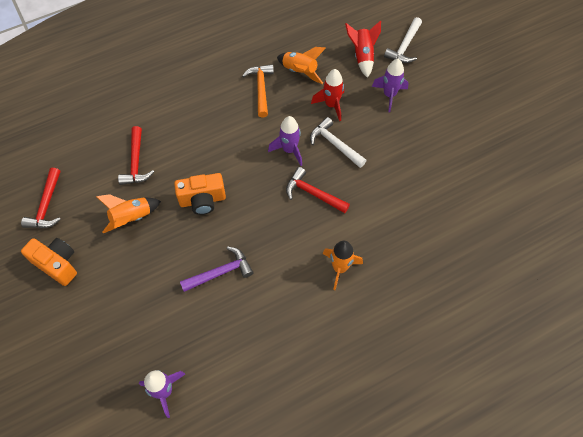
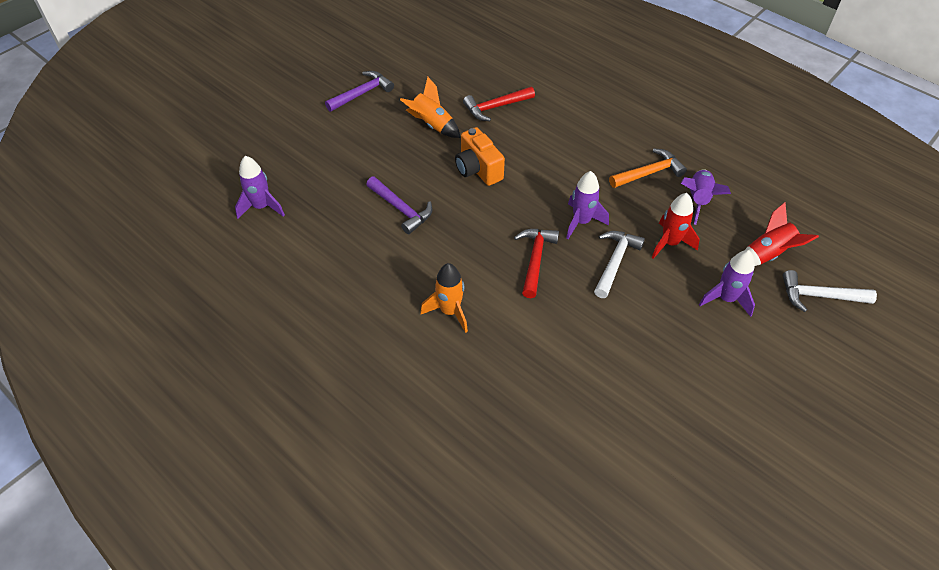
camera: 70 degrees right, 10 degrees down
(46, 205) = (418, 66): red hammer -> none
(57, 264) = (362, 93): orange camera -> purple hammer
(300, 72) = (698, 200): orange rocket -> purple rocket

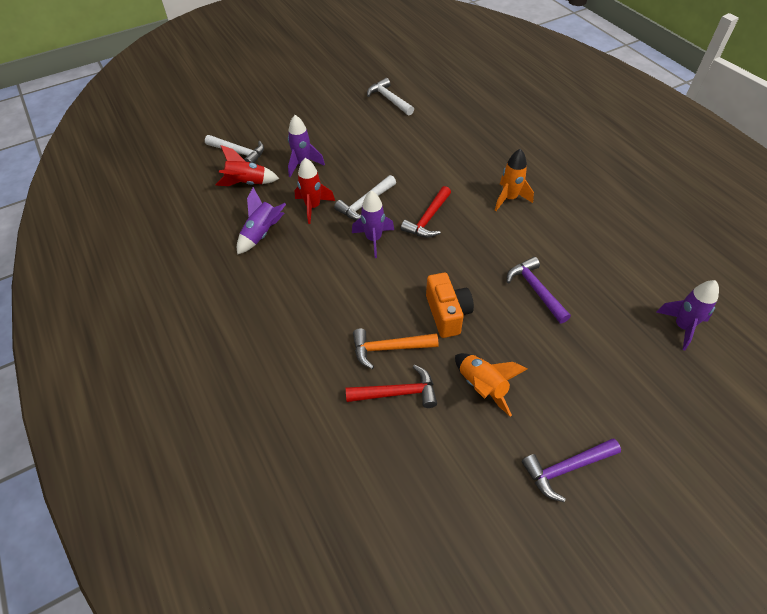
camera: 160 degrees left, 0 degrees up
(649, 173) = (284, 268): orange hammer -> orange hammer (389, 348)
(691, 464) = (389, 99): none -> white hammer

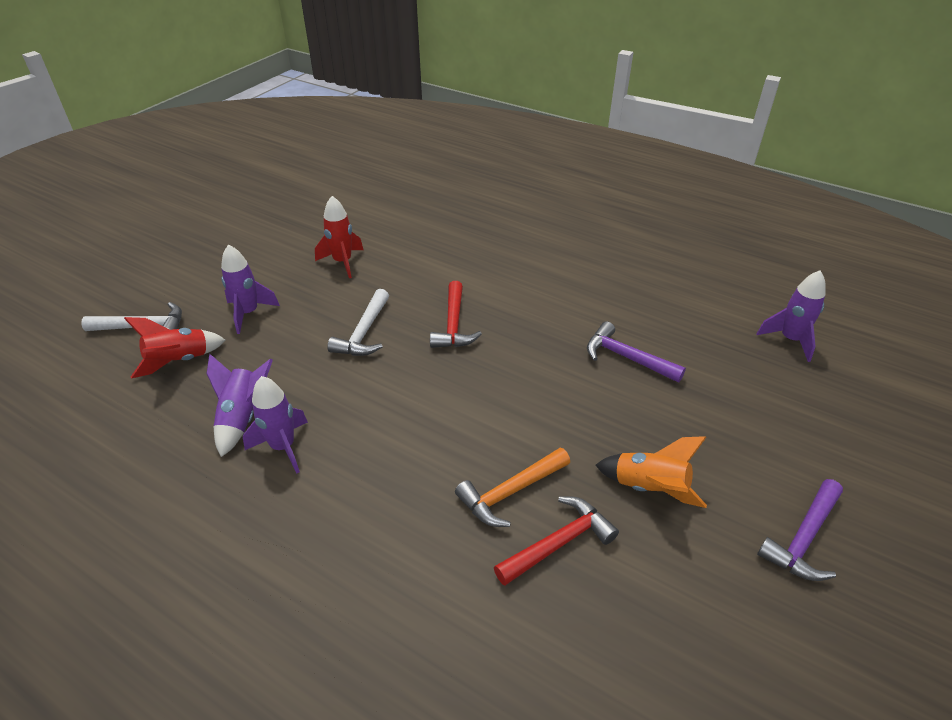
camera: 30 degrees left, 10 degrees down
(313, 207) = (295, 359): red rocket -> red rocket (342, 262)
(373, 239) = (402, 370): purple rocket -> purple rocket (283, 447)
(389, 99) = (317, 211): white hammer -> none
(447, 314) = (551, 422): orange camera -> none
(509, 199) = (529, 273): orange rocket -> none

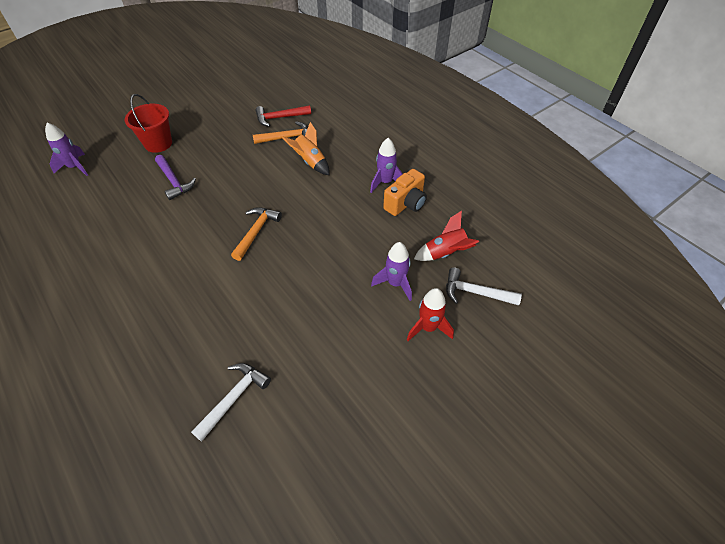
camera: 160 degrees left, 10 degrees up
(242, 417) = (406, 203): purple rocket -> orange camera
(342, 262) = (308, 321): red rocket -> red rocket (428, 328)
(364, 332) = (318, 242): white hammer -> white hammer (234, 398)
(453, 324) = (256, 232): red hammer -> orange hammer
(649, 488) = (227, 125): orange rocket -> orange rocket (310, 162)
(725, 411) = (158, 143): none -> red bucket
(803, 538) = (187, 98): purple hammer -> none

